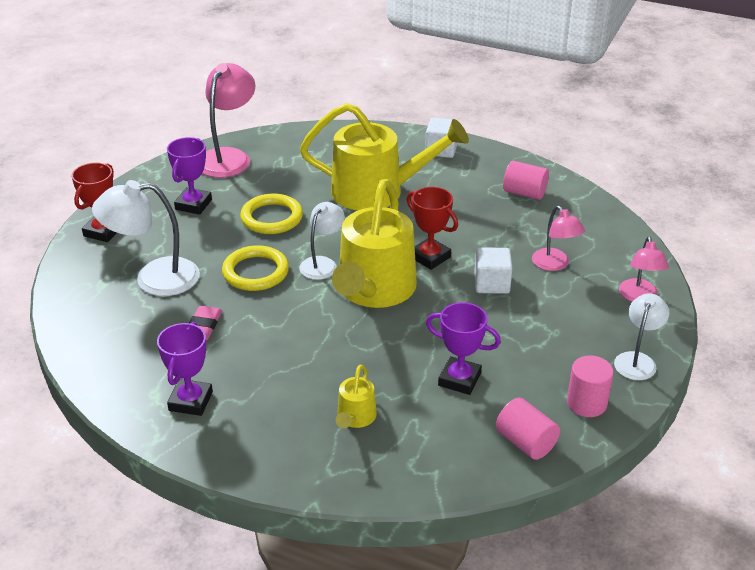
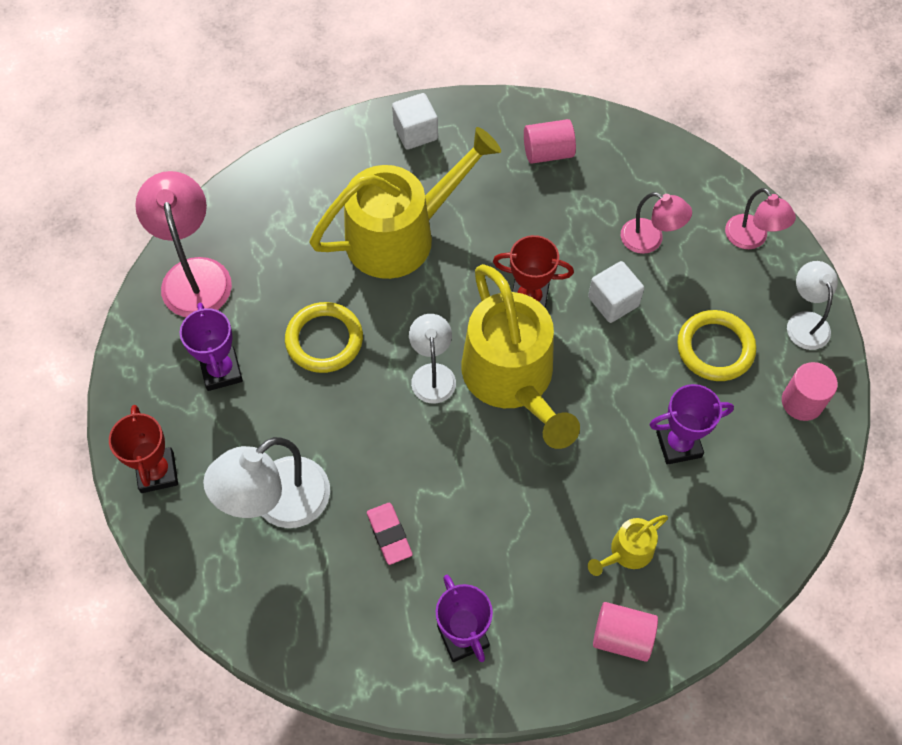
camera: 35 degrees left, 25 degrees up
(255, 272) = (376, 428): yellow ring -> yellow ring (715, 348)
(355, 418) = (627, 552): yellow watering can -> yellow watering can turned 75 degrees clockwise
(525, 442) = (787, 482): pink cylinder -> pink cylinder (622, 637)

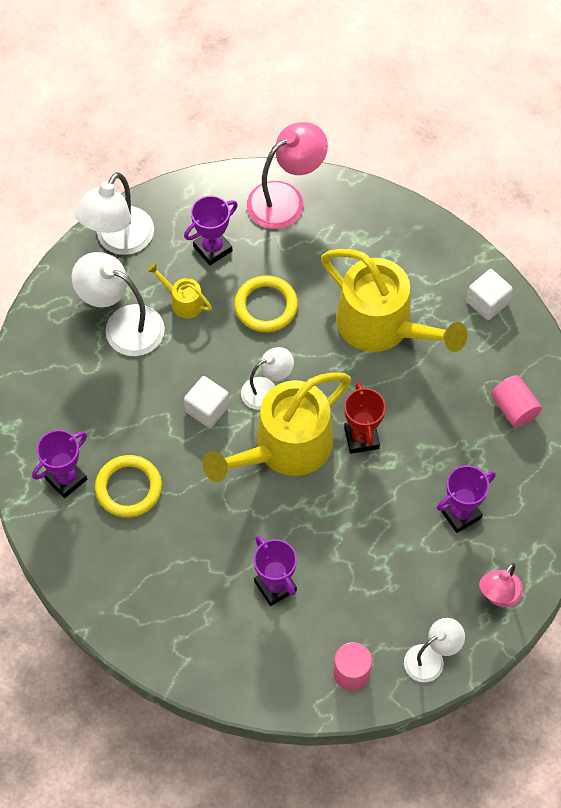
camera: 70 degrees right, 0 degrees up
(157, 472) = (118, 241): red trophy -> white lamp
(389, 535) = (125, 405): pink eraser -> none
(613, 301) = (387, 501): white cube -> white cube (207, 409)
(622, 637) = (102, 587): pink cylinder -> none
(627, 552) = (170, 572): yellow watering can -> yellow watering can (183, 301)
(650, 240) = (460, 513): pink lamp -> purple trophy
(715, 348) = (375, 592): yellow ring -> yellow ring (128, 488)

